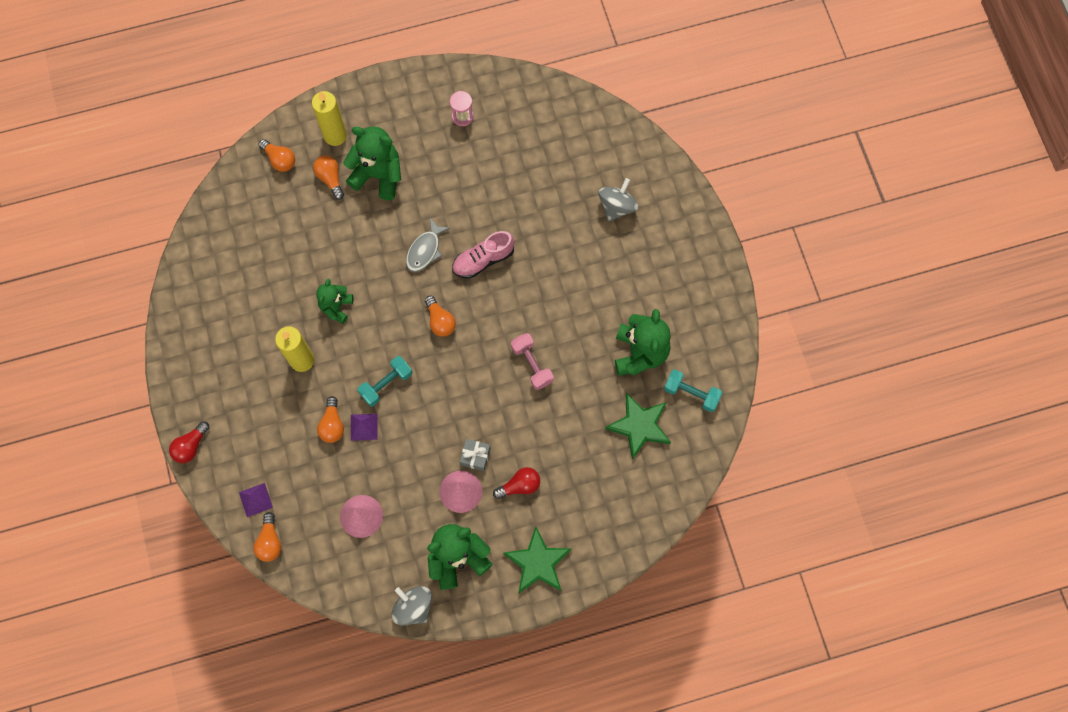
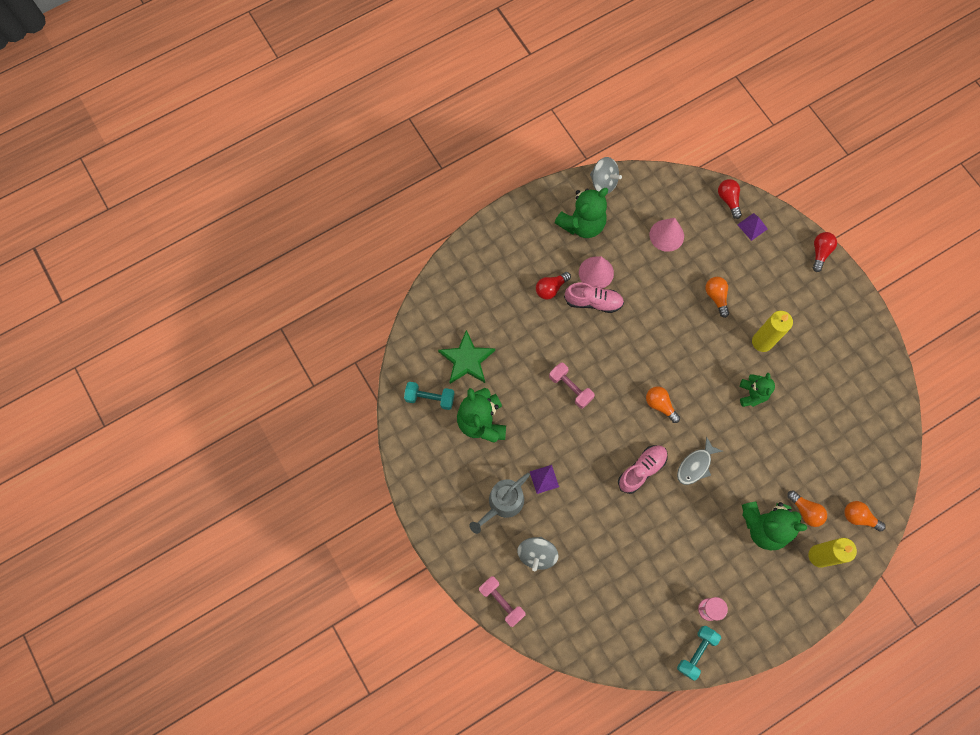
camera: 165 degrees right, 0 degrees up
(270, 542) = (728, 200): orange light bulb -> red light bulb
(364, 427) = (690, 302): purple pyramid -> purple pyramid (544, 479)
(386, 384) = (685, 340): turquoise dumbbell -> turquoise dumbbell (696, 652)
(425, 250) = (695, 465): grey fish -> grey fish turned 150 degrees counterclockwise
(475, 456) = (593, 302): grey gift -> pink shoe
(537, 563) = (519, 236): green star -> none
(639, 263) = (502, 503): none -> grey watering can
(664, 173) = (501, 601): none -> pink dumbbell

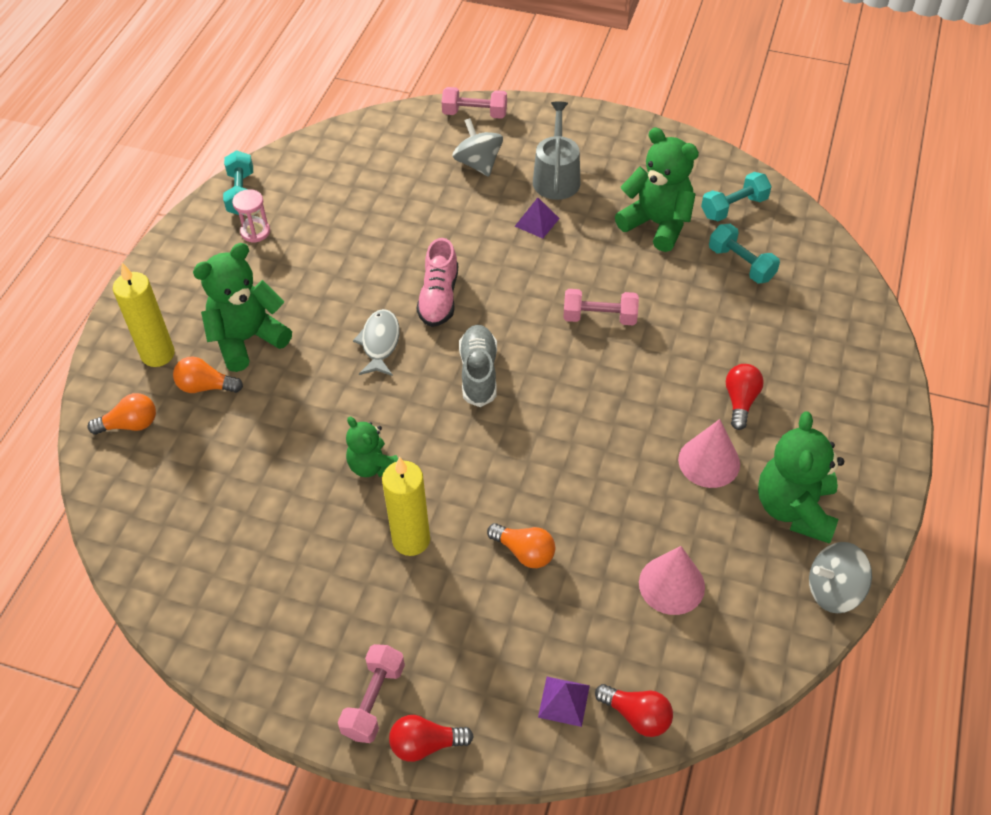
camera: 140 degrees right, 20 degrees down
(466, 360) = (741, 264): green star -> turquoise dumbbell
(593, 302) = (674, 425): pink shoe -> none
(660, 405) = (479, 373): orange light bulb -> grey shoe
(820, 252) = (425, 744): red light bulb -> red light bulb turned 105 degrees clockwise
(829, 285) = (374, 700): none -> pink dumbbell

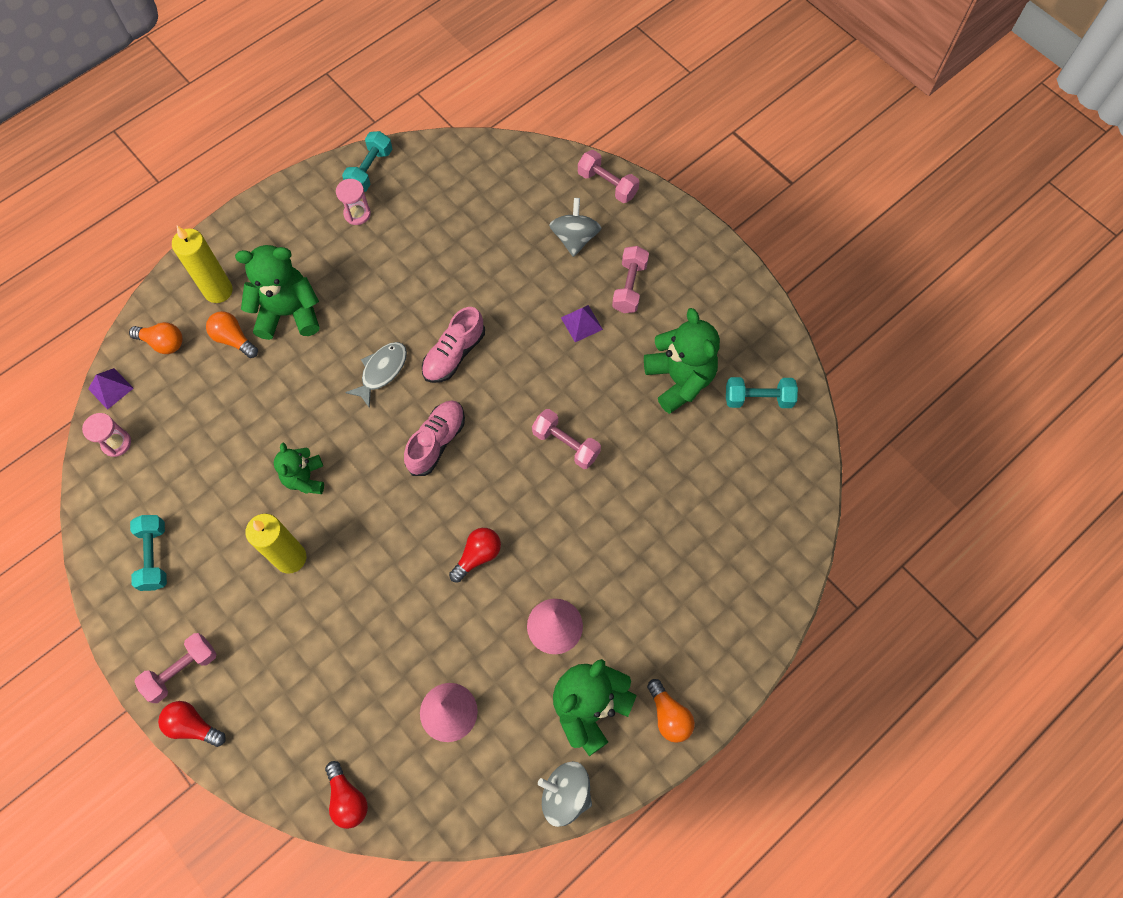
camera: 30 degrees right, 15 degrees up
(143, 535) = (116, 443): none -> pink hourglass
(479, 373) = (436, 442): grey shoe -> pink shoe
(524, 552) = (362, 618): orange light bulb -> orange light bulb (669, 715)
(556, 177) = (629, 287): grey watering can -> pink dumbbell
(563, 701) = (306, 754): purple pyramid -> purple pyramid (110, 388)
(740, 401) = (620, 587): red light bulb -> red light bulb (478, 556)
(741, 264) = (721, 458): turquoise dumbbell -> turquoise dumbbell (154, 556)

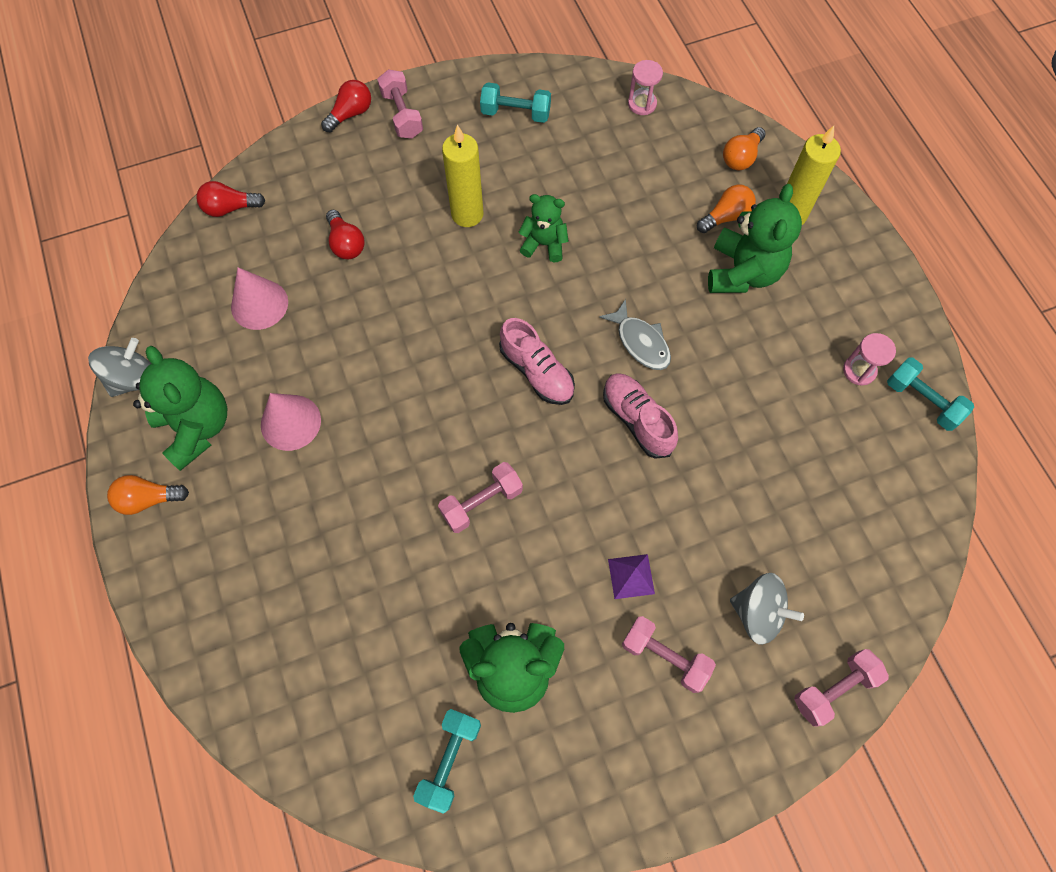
camera: 110 degrees right, 0 degrees up
(110, 388) = (703, 108): purple pyramid -> none
(478, 556) = (395, 374): red light bulb -> red light bulb (346, 244)

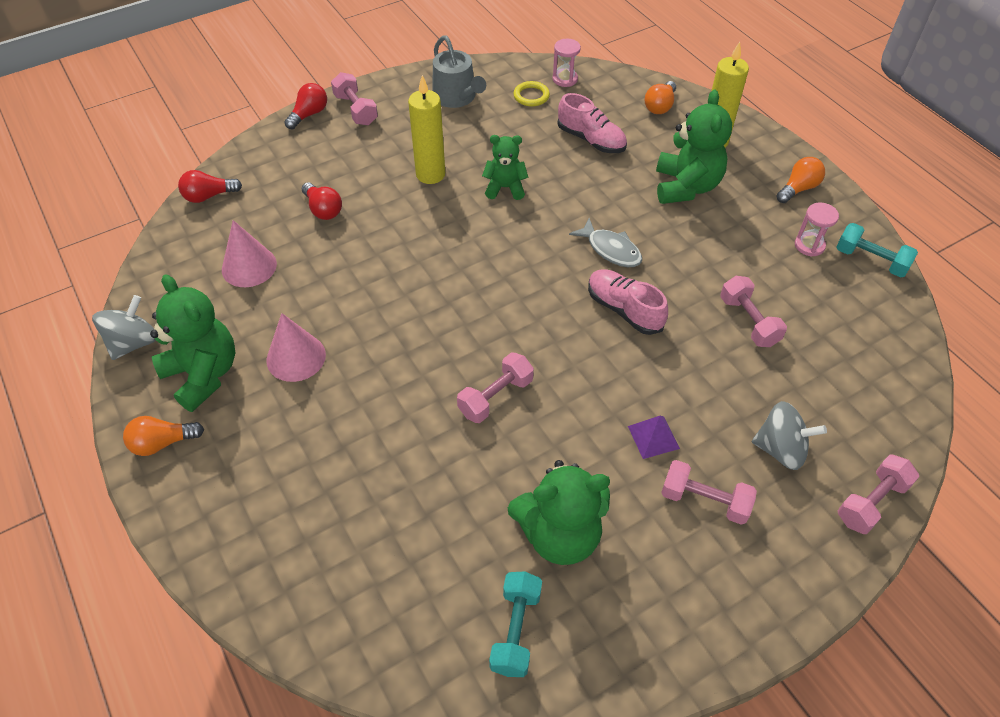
camera: 10 degrees left, 15 degrees down
(515, 113) = (457, 97): turquoise dumbbell -> grey watering can
(537, 372) = (522, 285): pink shoe -> pink shoe (591, 140)
(599, 123) = (531, 96): none -> yellow ring
(726, 217) = (659, 149): orange light bulb -> orange light bulb (798, 188)
(766, 456) = (748, 321): none -> pink dumbbell

